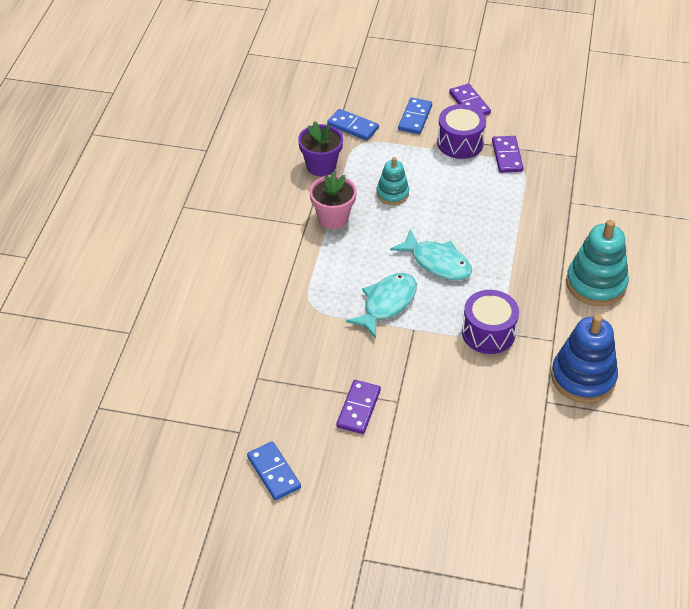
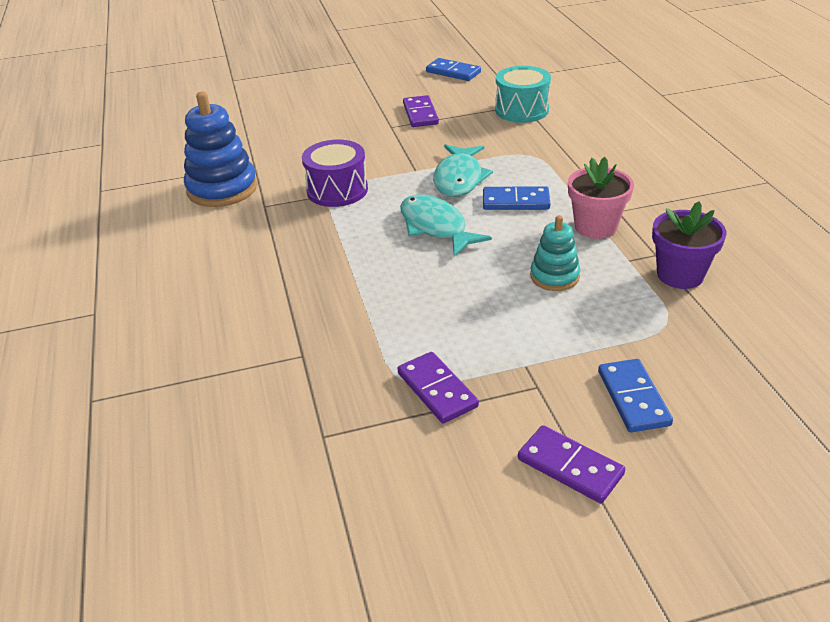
camera: 155 degrees right, 10 degrees down
(266, 369) = (521, 110): none -> turquoise drum
(353, 126) = (706, 344): blue domino -> blue domino (516, 201)
(437, 262) = (436, 227): turquoise fish -> turquoise fish turned 45 degrees clockwise
(460, 143) = (525, 383): purple drum -> none
(596, 284) = (232, 269): turquoise stacking toy -> none

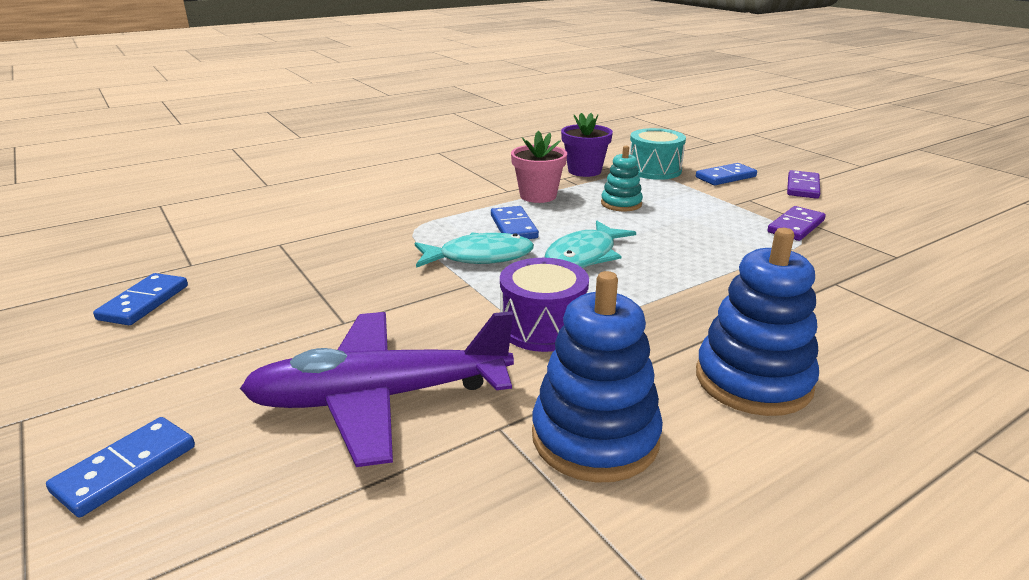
camera: 110 degrees left, 10 degrees down
(219, 254) = (753, 380): none -> blue stacking toy
(301, 84) = (125, 469): none -> blue domino
(305, 135) = (380, 398): none -> purple plane
(420, 114) = (301, 306): purple domino -> none
(521, 110) = (297, 243): turquoise drum -> turquoise drum (654, 170)

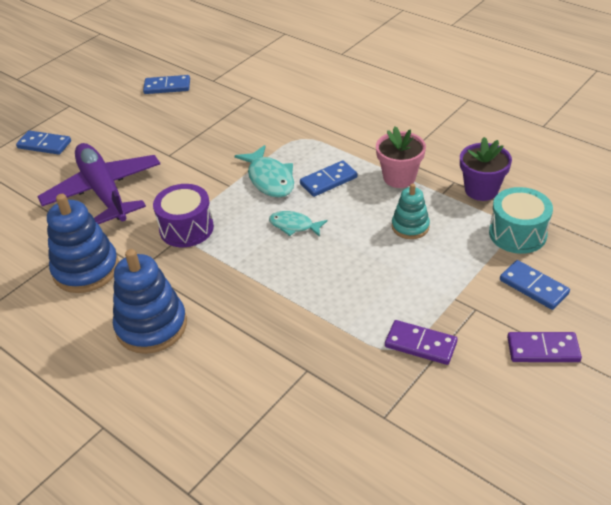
camera: 75 degrees right, 15 degrees up
(584, 256) = (294, 226): turquoise fish -> turquoise fish, size x0.63

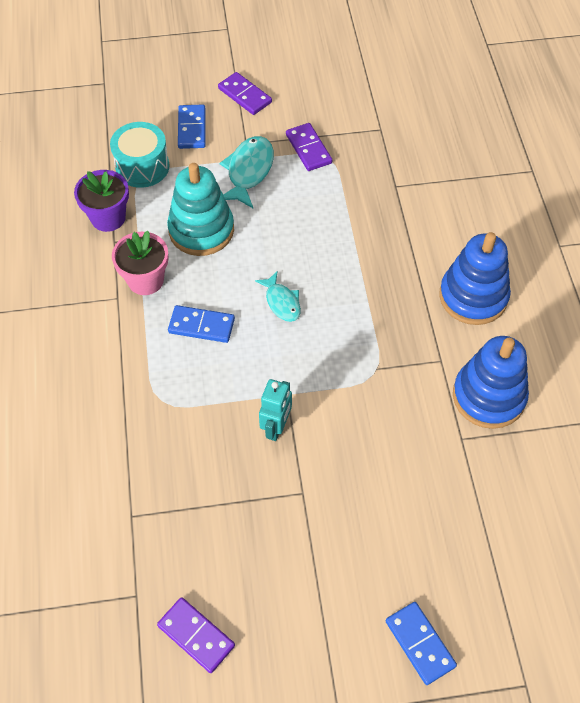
camera: 140 degrees left, 15 degrees up
(103, 191) = (407, 492): purple plane -> none
(167, 86) = (196, 636): blue domino -> purple domino
(186, 228) = (369, 373): purple drum -> none
(217, 169) = (276, 427): none -> turquoise robot
(269, 179) = (245, 371): turquoise fish -> turquoise fish (248, 171)
(410, 226) = (201, 230): turquoise stacking toy -> turquoise stacking toy, size x1.72

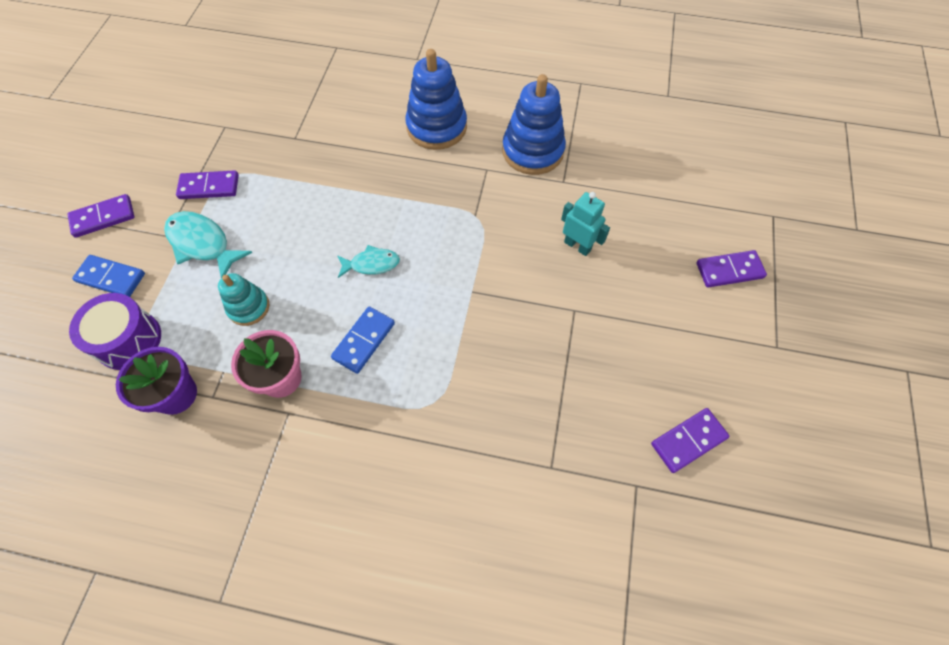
camera: 70 degrees left, 5 degrees up
(142, 167) = (129, 340): turquoise drum -> purple drum
(201, 230) = (248, 307): turquoise stacking toy -> turquoise stacking toy, size x0.58
(276, 427) = (502, 310): turquoise robot -> turquoise robot (577, 246)
(419, 644) = (729, 270): blue domino -> purple domino

